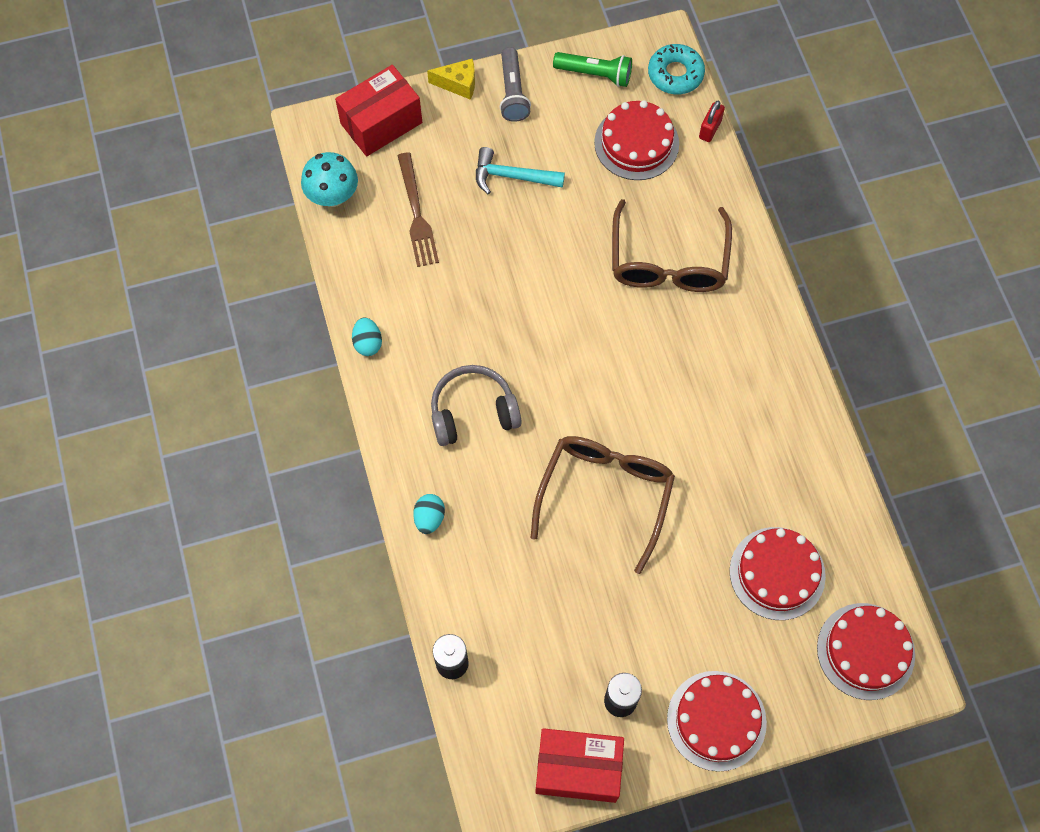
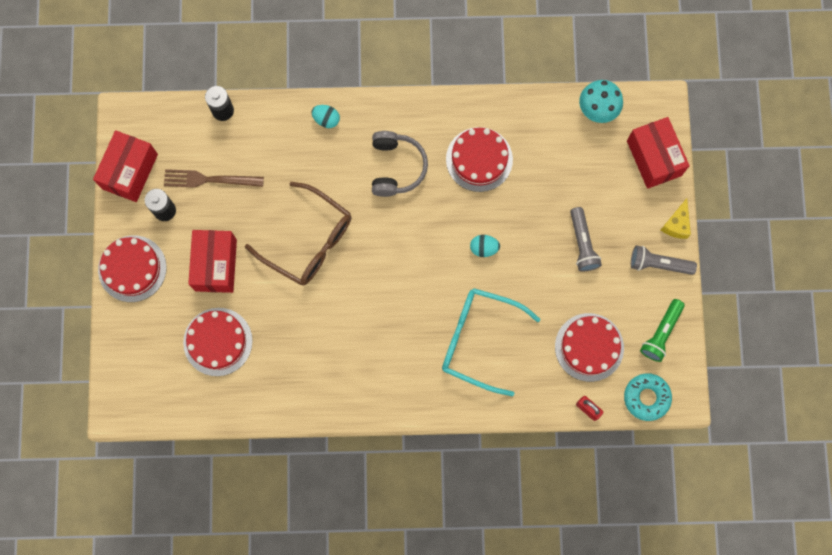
camera: 105 degrees right, 10 degrees up
(368, 343) = (469, 108): turquoise egg -> turquoise egg (484, 248)
(416, 214) = (567, 166): brown fork -> brown fork (209, 179)
(512, 176) = (582, 243): turquoise hammer -> grey flashlight
(668, 261) = (479, 340): brown glasses -> turquoise glasses
(675, 607) = (215, 265): none -> red box
(865, 651) = (146, 384): red cake -> red cake (479, 159)

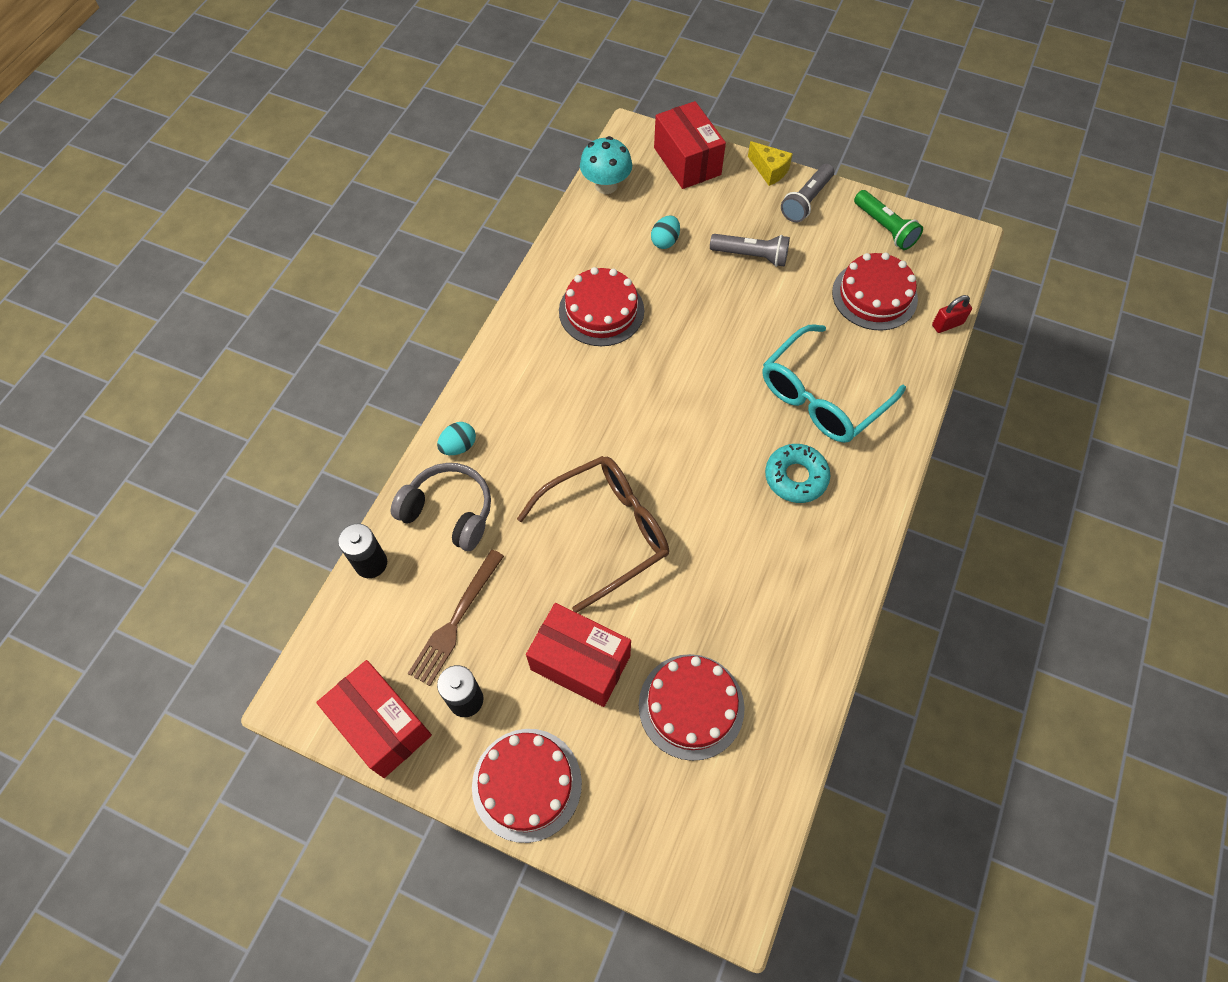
camera: 65 degrees left, 15 degrees down
(396, 167) = (564, 396): grey headphones -> grey headphones (449, 512)
(484, 248) = (711, 348): turquoise egg -> turquoise egg (665, 241)
(646, 397) = (953, 267): turquoise donut -> turquoise donut (796, 477)
(653, 158) = (687, 161): red box -> red box turned 60 degrees clockwise

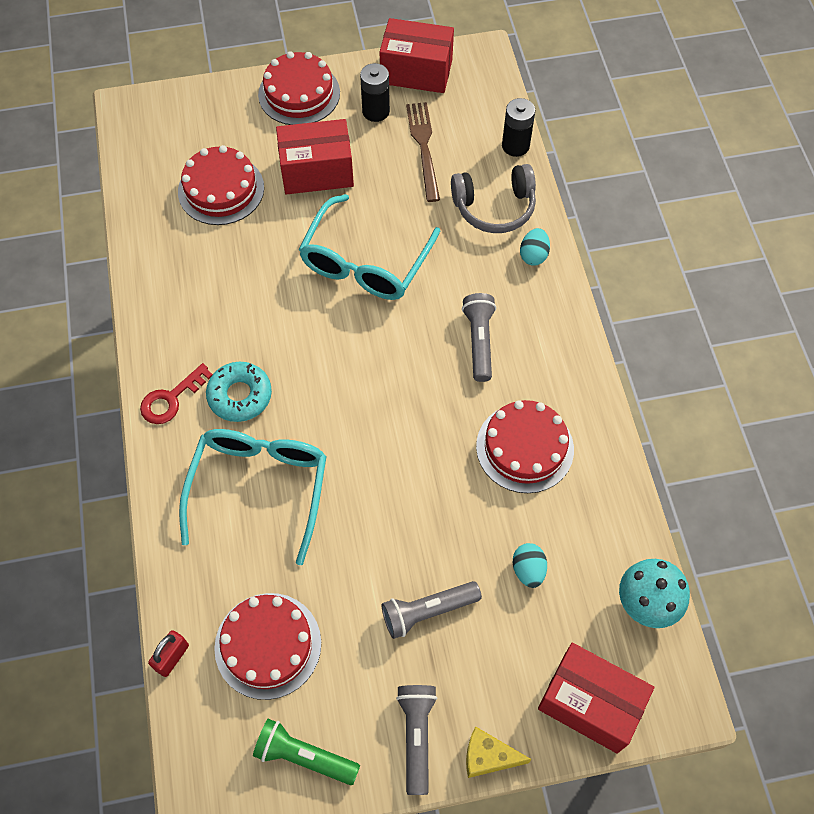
camera: 145 degrees right, 0 degrees up
(567, 403) = (479, 341): none -> grey flashlight
(606, 531) = (365, 262): brown glasses -> turquoise glasses
(857, 509) = (171, 399): none -> red key

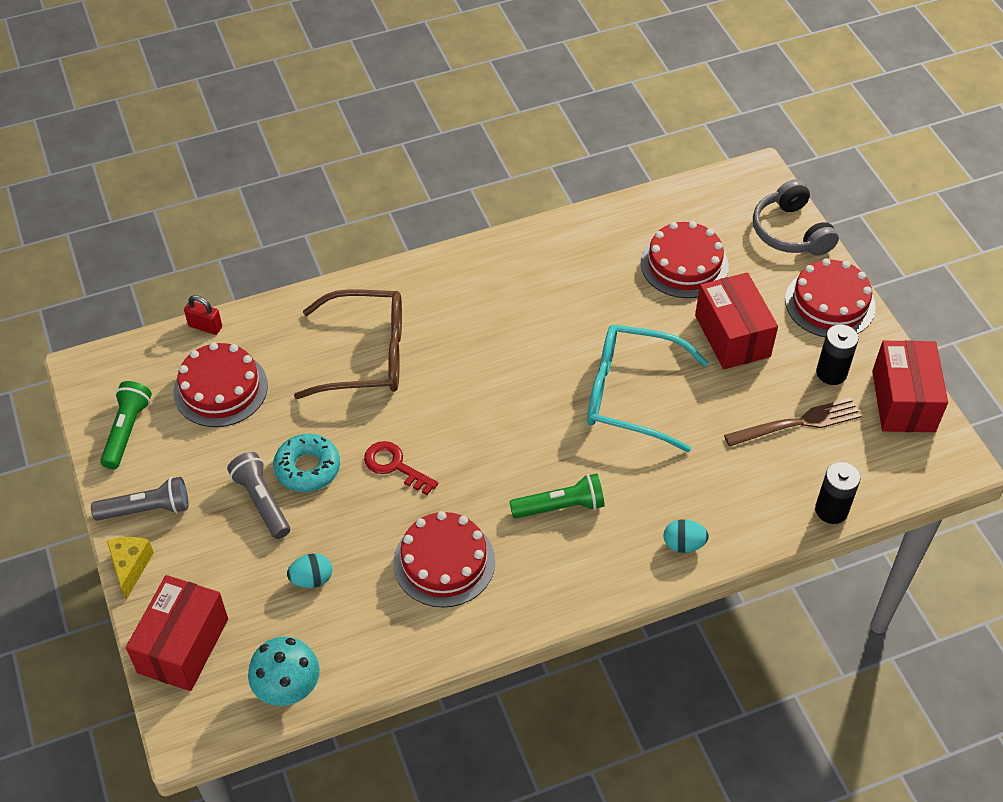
camera: 80 degrees right, 10 degrees down
(171, 399) = (444, 276): red key -> red key (395, 466)
(240, 395) = (457, 323): turquoise donut -> turquoise donut (307, 468)
(259, 488) = (366, 355): turquoise glasses -> brown glasses
(479, 341) = (560, 506): grey flashlight -> green flashlight
(494, 207) = (737, 500): grey headphones -> grey headphones (790, 232)

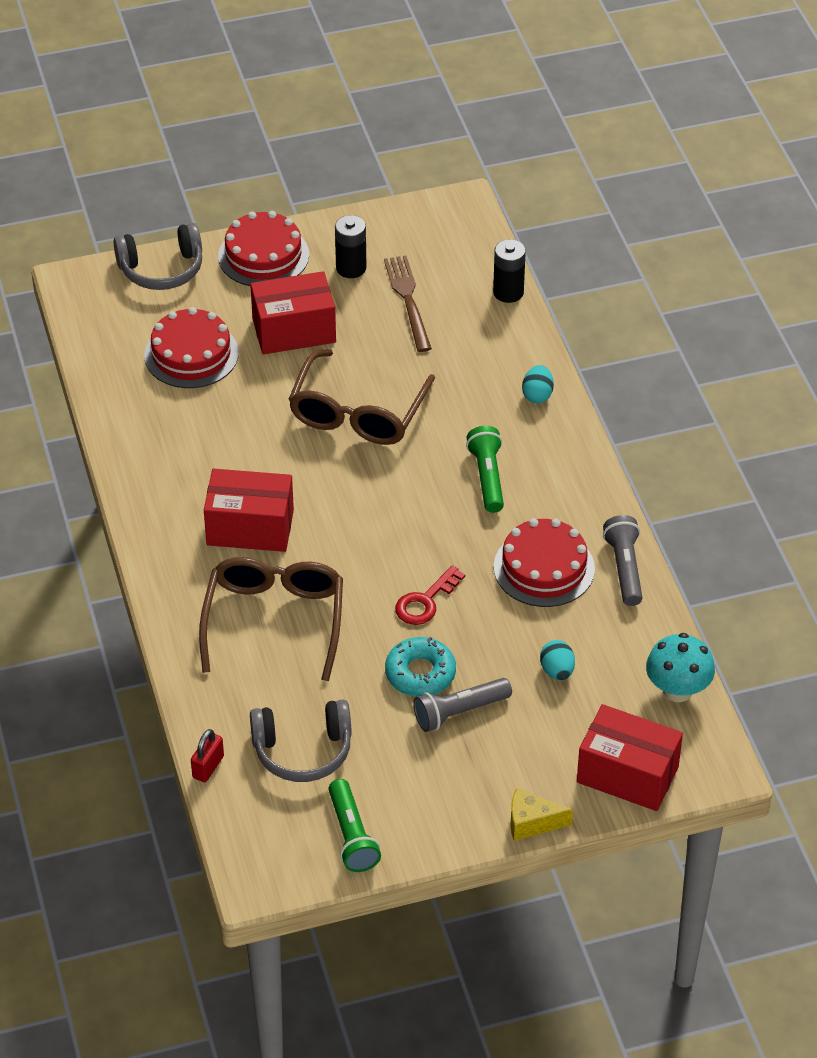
camera: 85 degrees left, 5 degrees down
(127, 431) = (352, 835): green flashlight -> green flashlight turned 120 degrees counterclockwise
(146, 509) = (460, 812): grey flashlight -> grey flashlight (624, 568)
(220, 389) = (303, 750): red cake -> grey headphones
(631, 395) = (358, 413): turquoise glasses -> brown glasses
(903, 401) = (391, 226): red box -> red box (250, 527)

